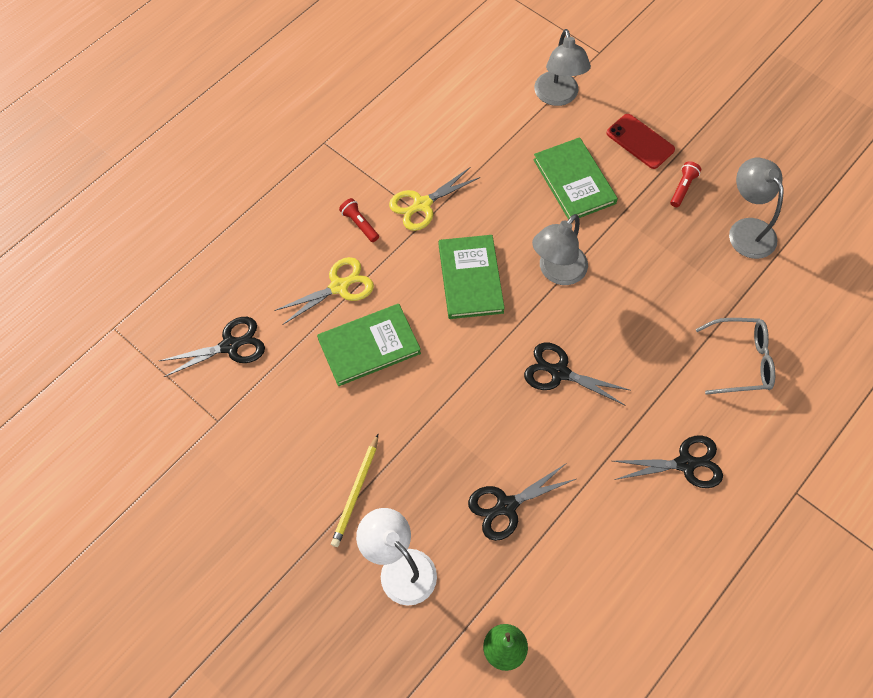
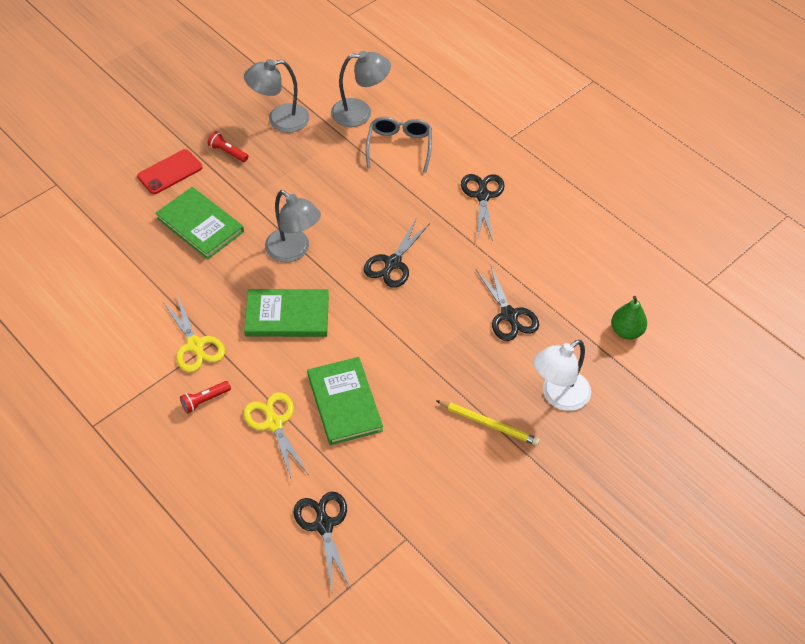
camera: 85 degrees left, 10 degrees down
(558, 97) = (99, 223): grey lamp -> grey lamp (360, 113)
(574, 181) = (200, 225): green book -> green book turned 60 degrees clockwise

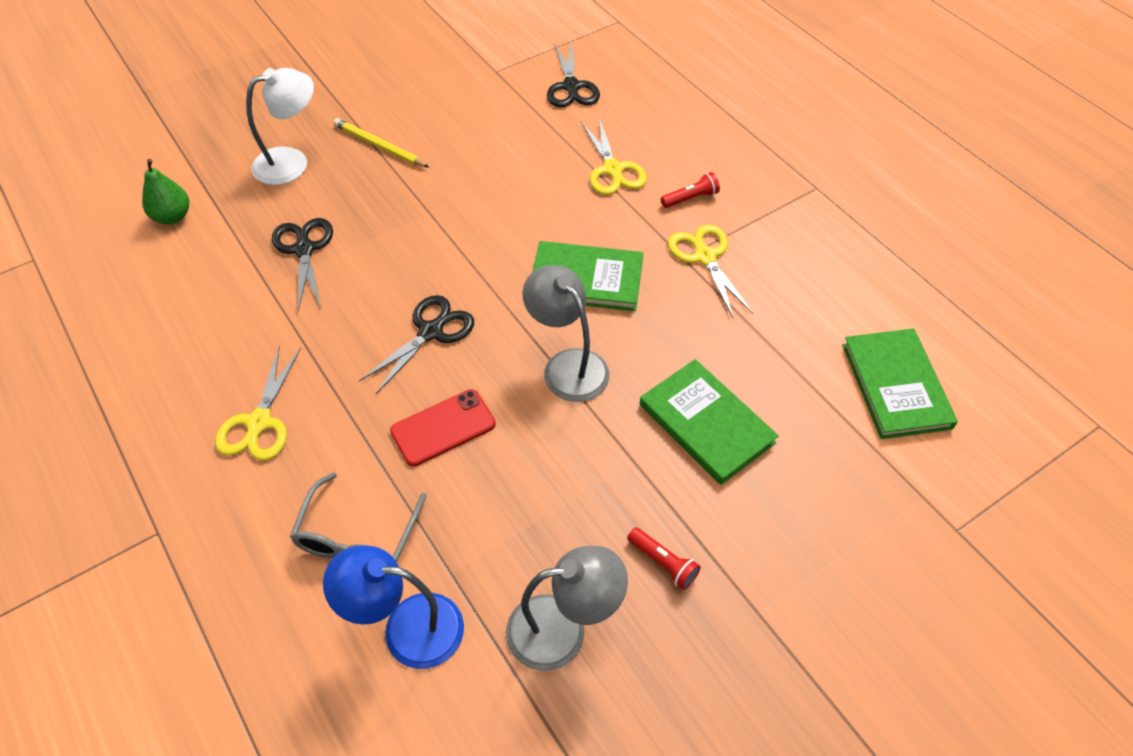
camera: 170 degrees left, 0 degrees up
(170, 172) = (764, 531): red phone -> red phone (443, 428)
(344, 402) = (531, 180): green book -> green book (896, 386)
(360, 113) = (407, 628): grey lamp -> blue lamp
(482, 196) = (259, 422): black scissors -> yellow scissors

